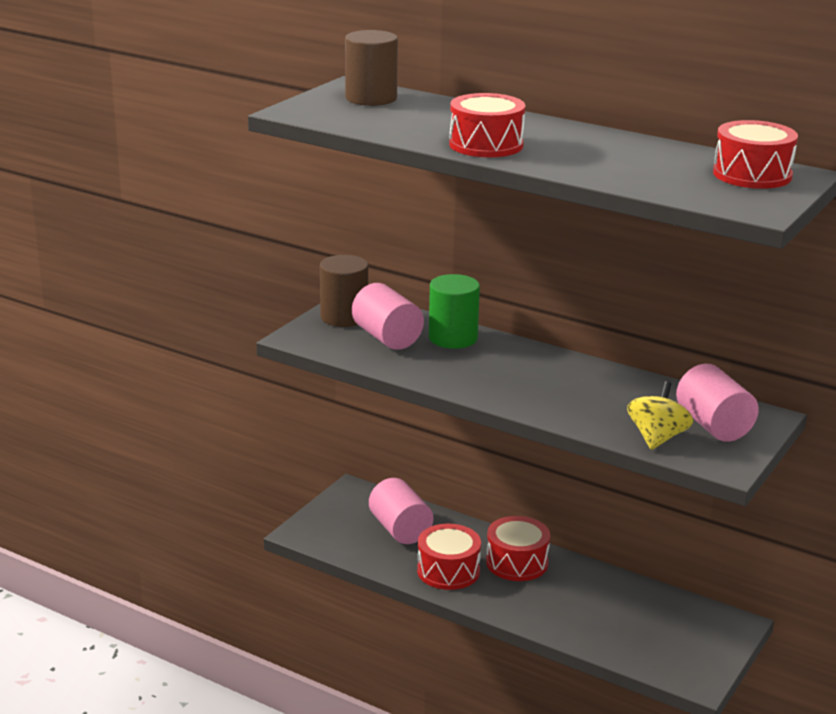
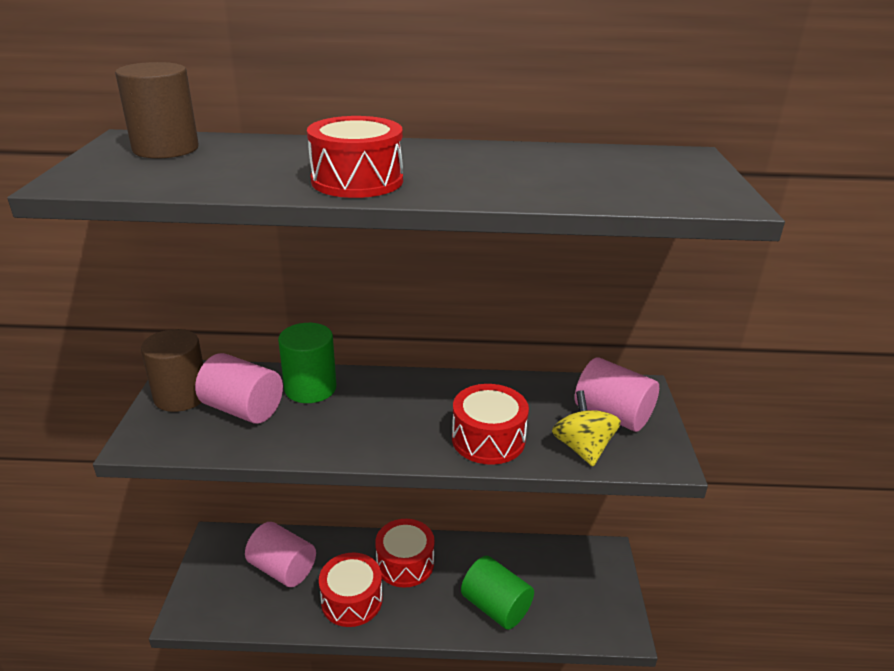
camera: 30 degrees left, 5 degrees up
(582, 621) = (495, 607): none -> green cylinder
(752, 175) = (653, 163): red drum -> red drum (488, 439)

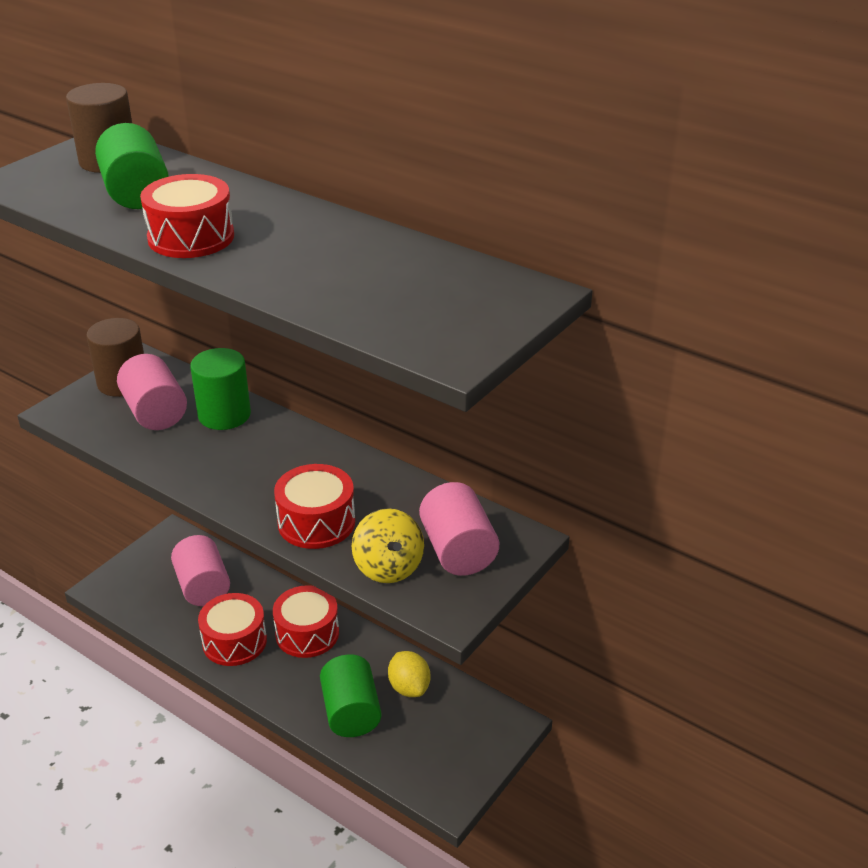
camera: 35 degrees right, 5 degrees up
(241, 164) = (136, 194): none -> green cylinder
(518, 564) = (409, 687): none -> yellow lemon
(582, 448) = (388, 567): yellow spinning top -> yellow spinning top turned 135 degrees clockwise

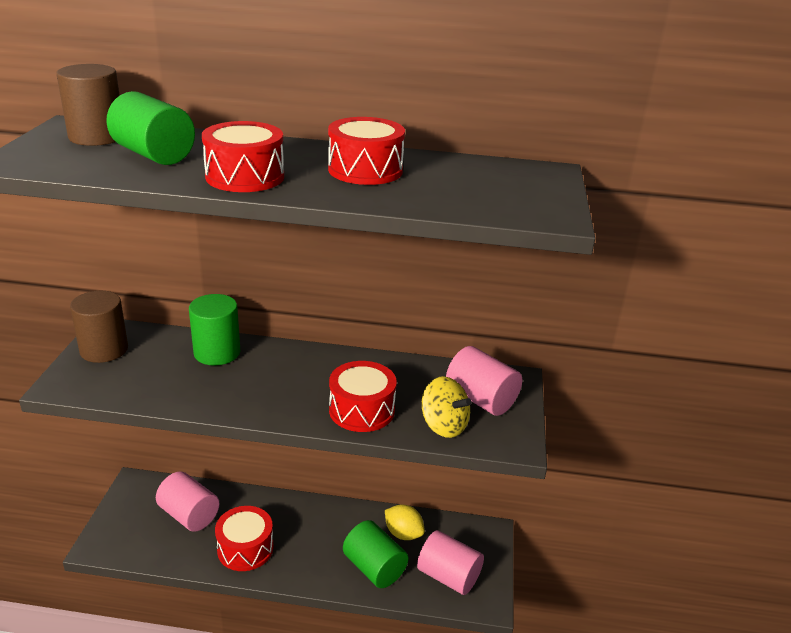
camera: 30 degrees left, 5 degrees down
(155, 412) = (154, 365): pink cylinder -> pink cylinder (448, 576)
(307, 633) = (300, 522): red drum -> red drum (365, 170)

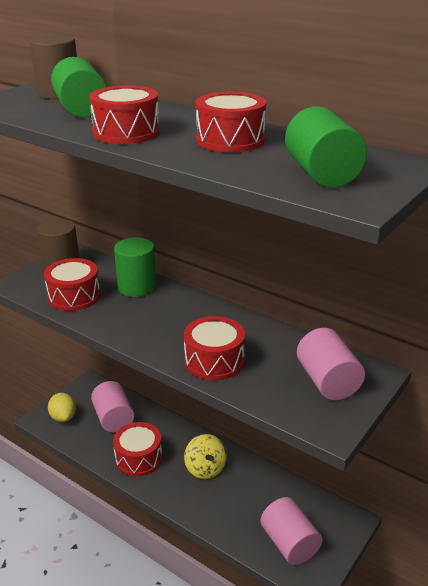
camera: 30 degrees right, 0 degrees up
(149, 381) = (74, 296): none -> red drum
(374, 568) = (229, 511): green cylinder -> green cylinder (321, 174)
(403, 533) = (271, 492): yellow lemon -> yellow lemon (63, 417)
(444, 425) = (275, 394): yellow spinning top -> yellow spinning top (205, 468)

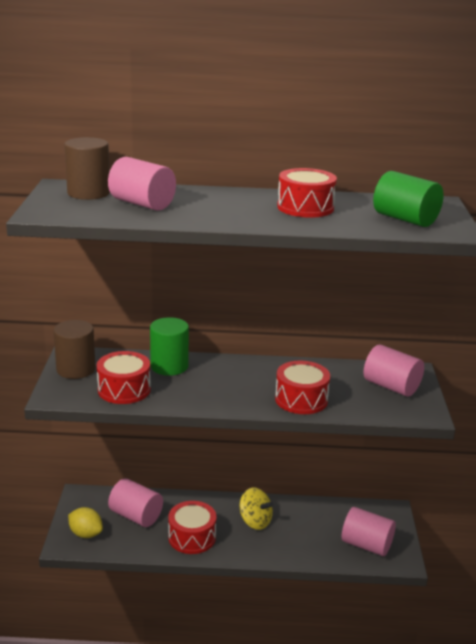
camera: 35 degrees left, 5 degrees down
(81, 109) = (142, 204): green cylinder -> pink cylinder
(126, 132) = (220, 216): red drum -> none

